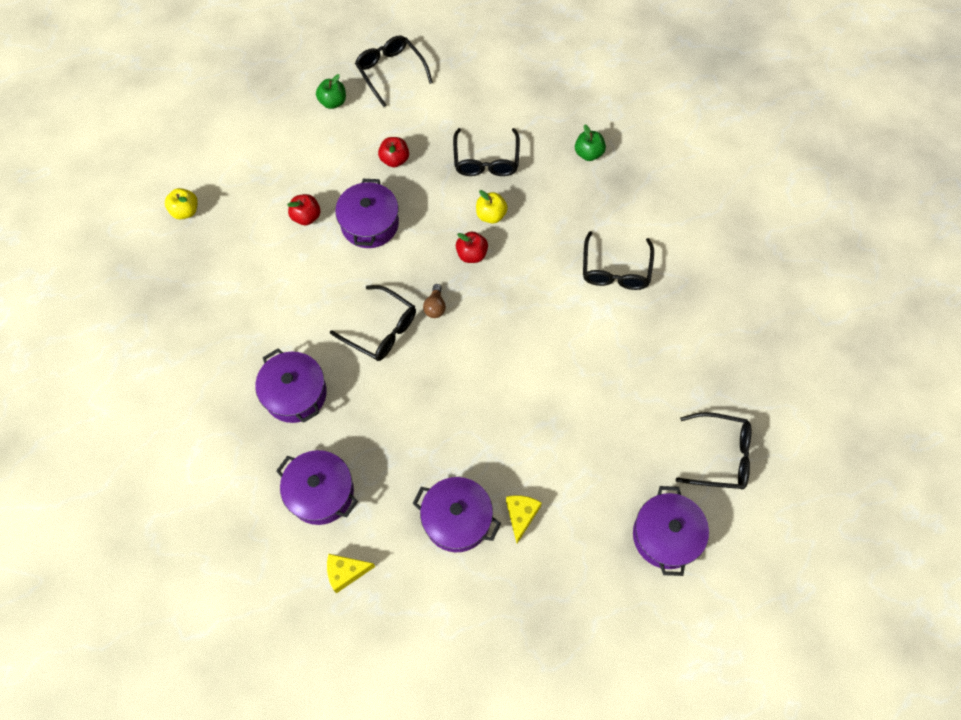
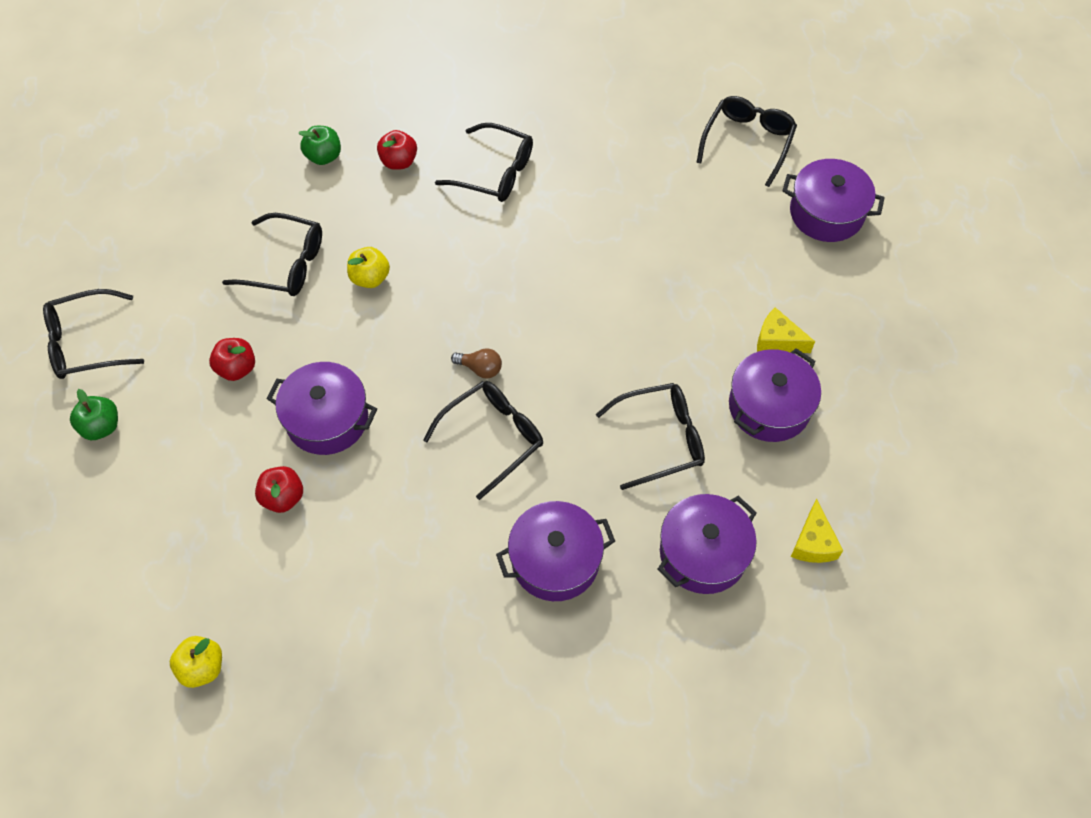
camera: 75 degrees left, 5 degrees down
(408, 443) = (660, 439): none -> black glasses
(472, 254) = (419, 311): red apple -> red apple (399, 161)

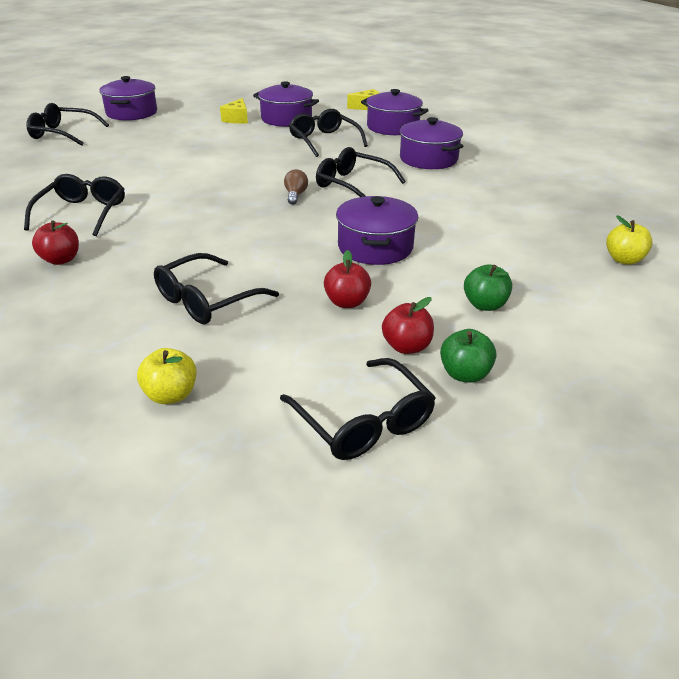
camera: 105 degrees left, 25 degrees down
(283, 497) = (460, 253): red apple -> red apple (406, 346)
(285, 264) = (207, 300): black glasses -> black glasses turned 135 degrees counterclockwise
(324, 156) = (45, 305): green apple -> green apple (484, 305)
(370, 278) = (216, 252): yellow apple -> yellow apple (171, 395)

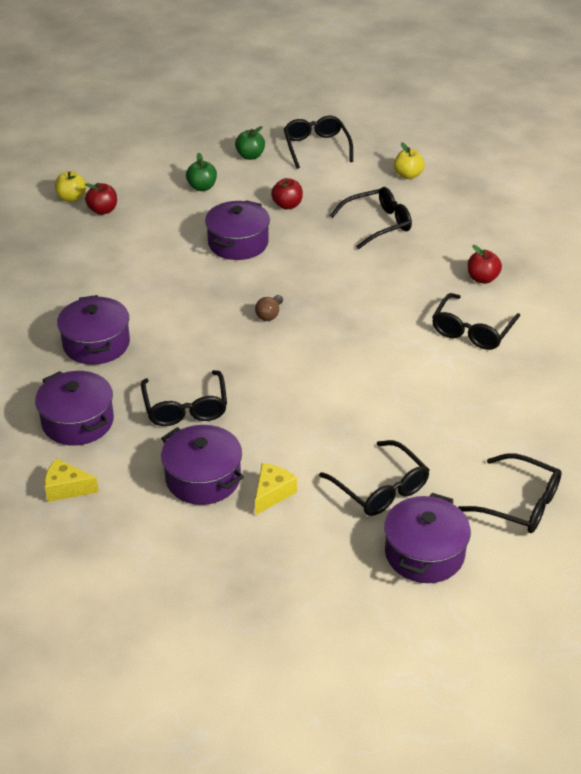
camera: 160 degrees left, 5 degrees up
(352, 185) = (206, 318): black glasses -> black glasses (380, 488)
(406, 346) = (270, 174): red apple -> red apple (103, 210)

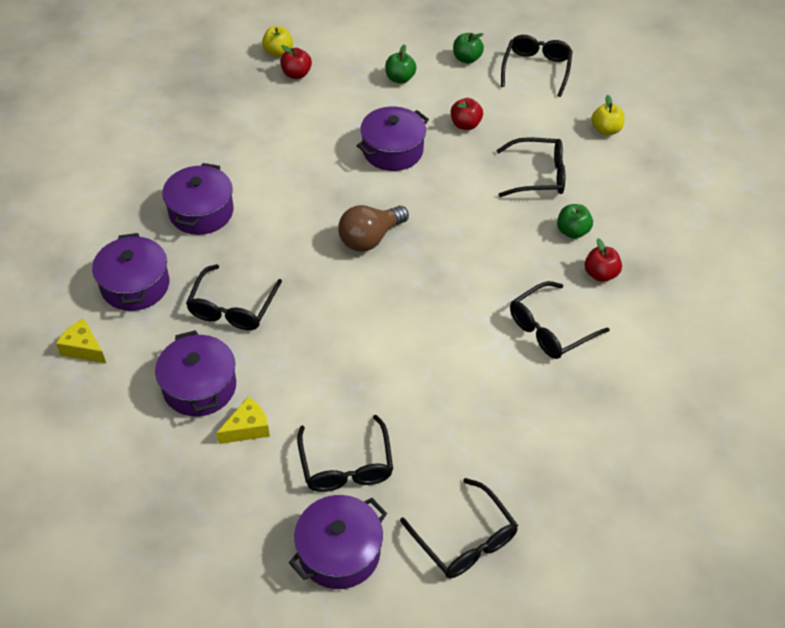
camera: 25 degrees right, 10 degrees up
(269, 315) = (370, 238): brown light bulb -> brown light bulb, size x1.87
(436, 255) = (572, 231): none -> green apple

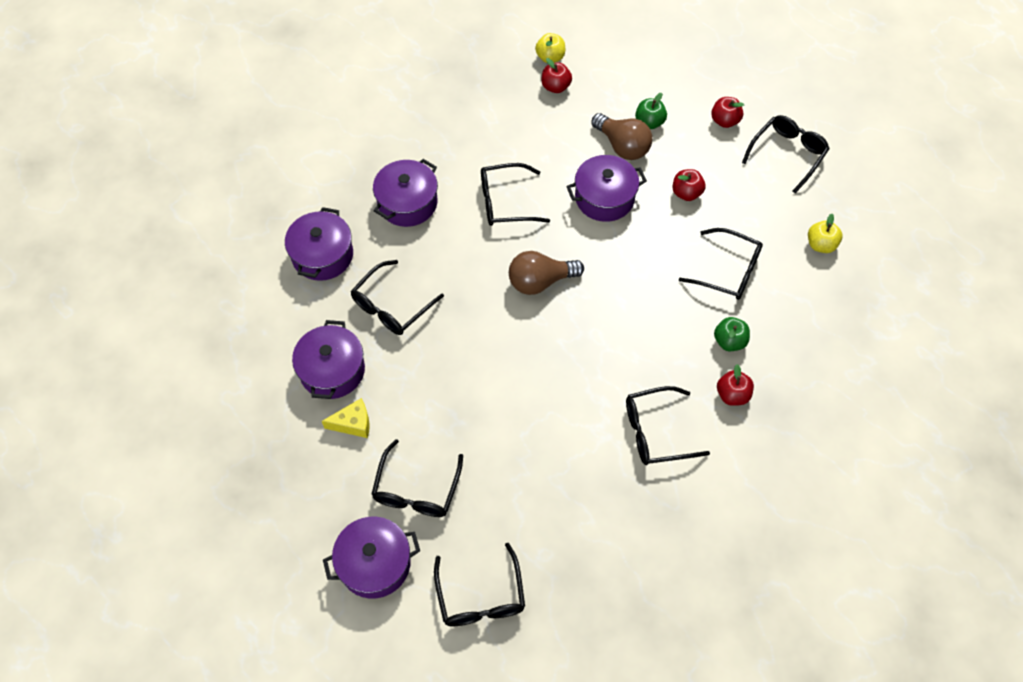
camera: 25 degrees right, 10 degrees up
(83, 348) = (257, 299): yellow cheese -> none
(300, 182) = (505, 202): none -> black glasses
(385, 104) = (622, 146): none -> brown light bulb
(467, 59) = (724, 121): green apple -> red apple

